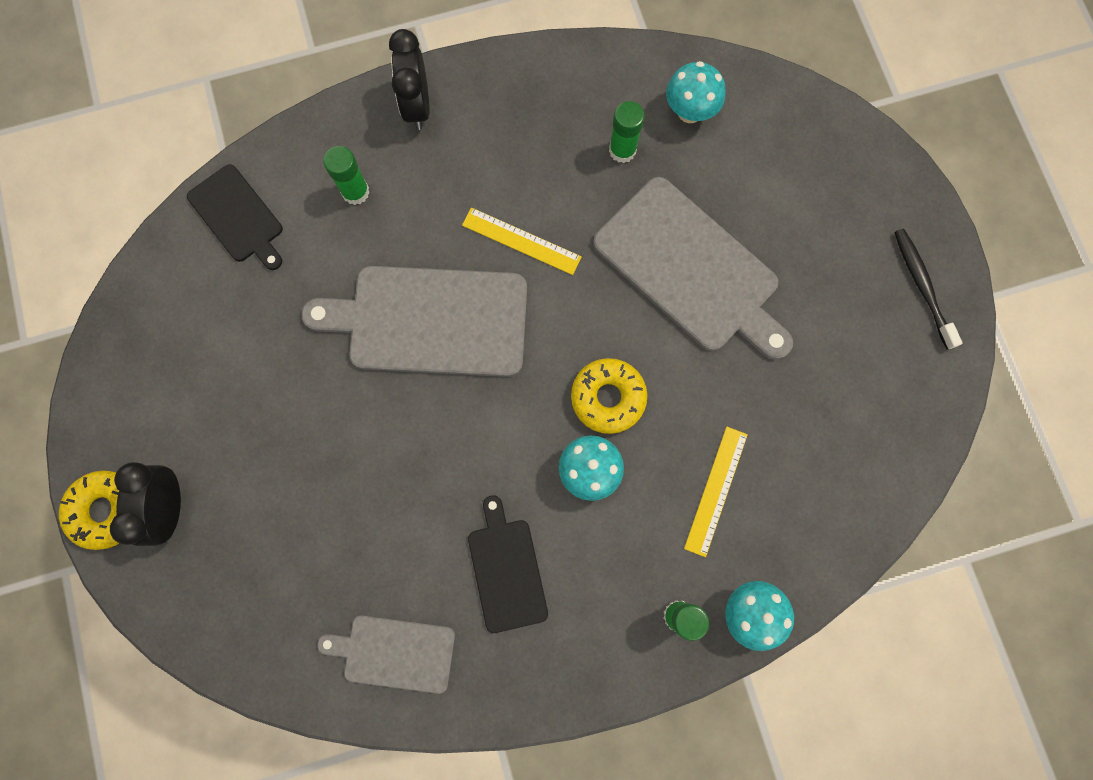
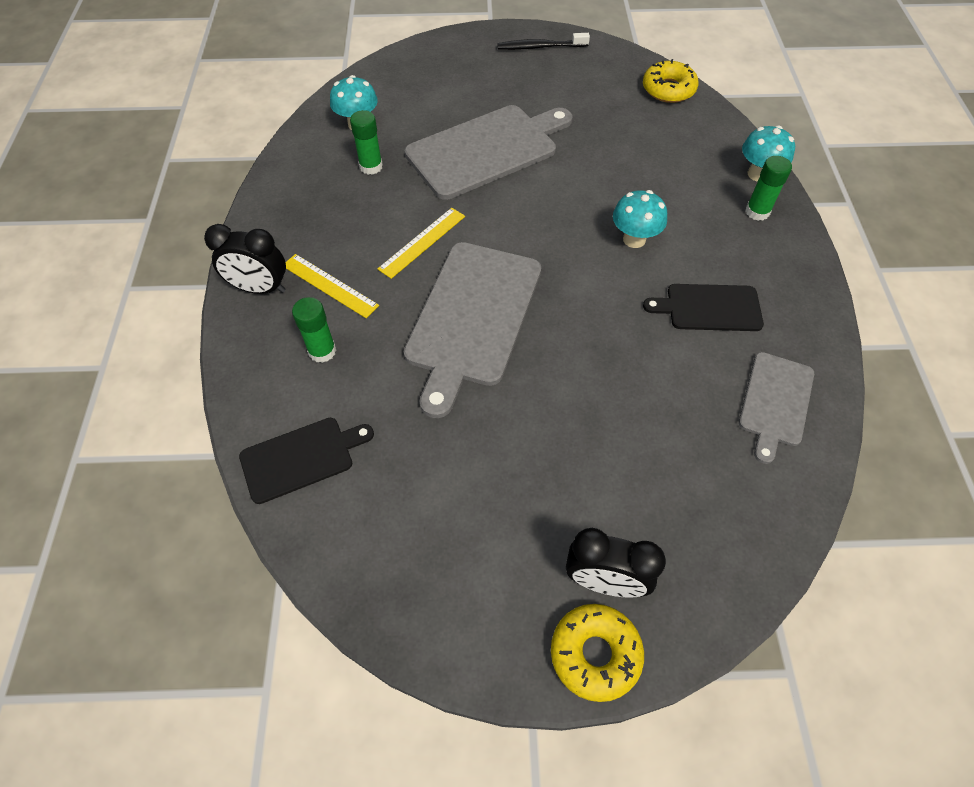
camera: 75 degrees left, 20 degrees down
(608, 398) = (576, 216): yellow donut -> yellow donut (668, 89)
(716, 491) = (664, 172): yellow ruler -> yellow ruler (330, 285)

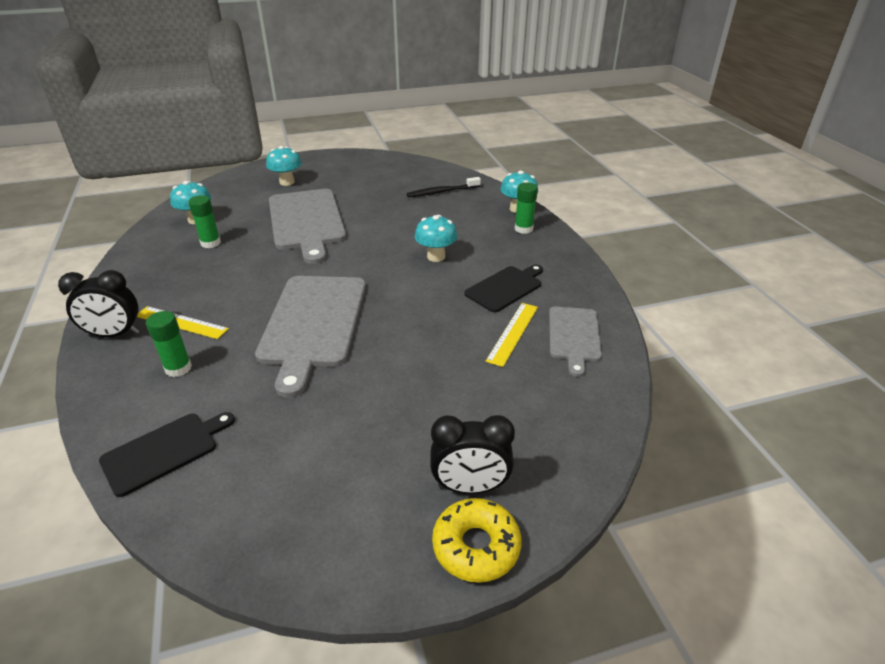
camera: 15 degrees left, 20 degrees down
(422, 242) = (261, 283): yellow ruler -> yellow ruler (512, 333)
(471, 75) = (287, 182): none -> turquoise mushroom
(486, 150) = (306, 221): grey cutting board -> grey cutting board turned 120 degrees clockwise
(540, 47) = (338, 162): black toothbrush -> black toothbrush (442, 192)
(668, 89) = (439, 173): yellow donut -> none
(709, 308) = (505, 288): black cutting board -> black cutting board turned 150 degrees clockwise

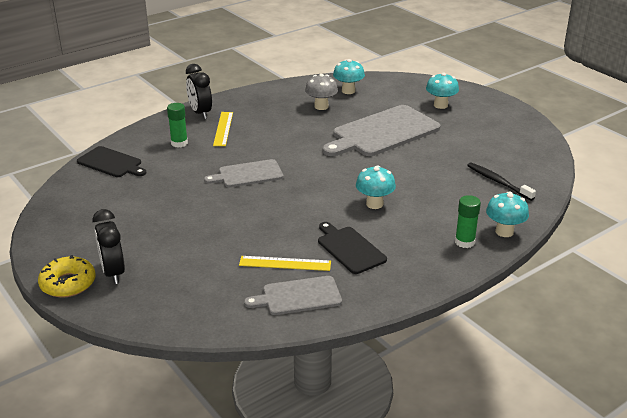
camera: 70 degrees right, 5 degrees down
(210, 243) = (321, 106): green glue stick -> grey mushroom
(313, 324) = (248, 174): grey cutting board -> grey cutting board, size x0.56
(505, 288) = (349, 249): black cutting board -> black cutting board turned 150 degrees counterclockwise

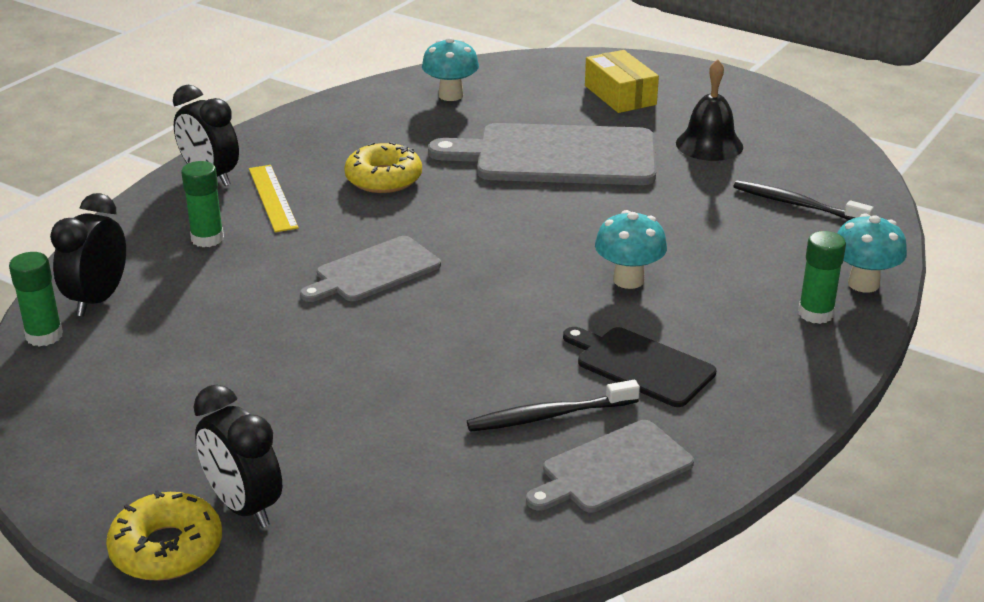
camera: 20 degrees left, 0 degrees up
(77, 175) = (44, 336): none -> green glue stick
(111, 163) = (98, 300): black cutting board -> black clock
(284, 128) = (383, 179): none -> yellow donut
(285, 263) = (549, 416): yellow ruler -> black toothbrush
(321, 106) = (422, 129): grey mushroom -> none
(383, 132) = (558, 156): grey cutting board -> grey cutting board turned 60 degrees clockwise
(440, 105) = (620, 95): turquoise mushroom -> yellow box
(471, 140) = (709, 145): none -> black bell

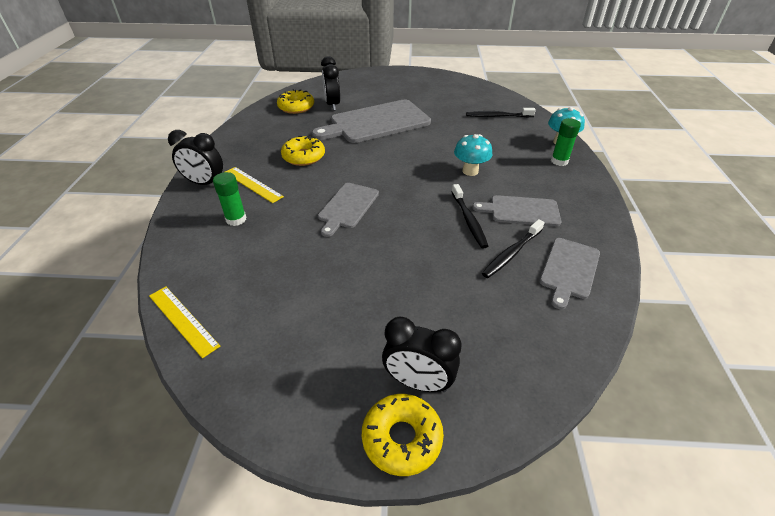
camera: 30 degrees left, 10 degrees up
(44, 336) = (183, 320): green glue stick -> yellow ruler
(98, 300) = (199, 281): black clock -> black clock (332, 105)
(450, 95) = (296, 107): turquoise mushroom -> yellow donut
(537, 349) = (469, 220): none -> black toothbrush
(620, 95) = (374, 88): yellow box -> none
(641, 365) = (521, 211): black cutting board -> grey cutting board
(709, 145) = (435, 100): black bell -> none

